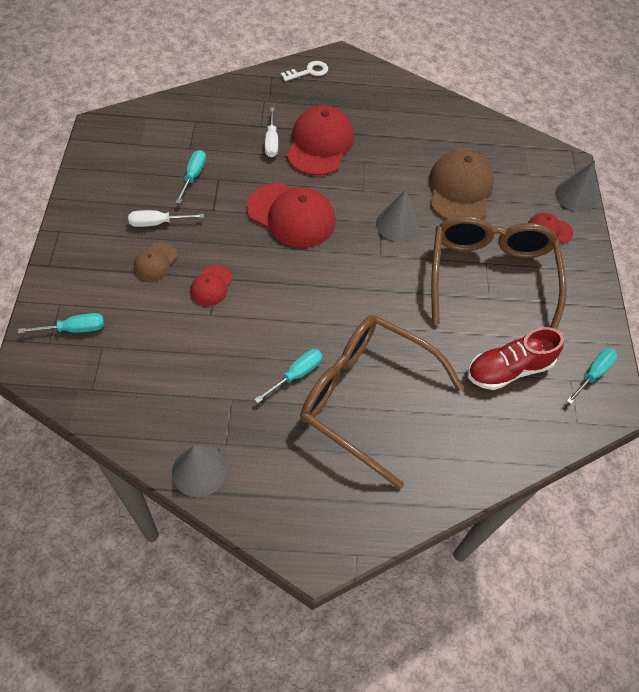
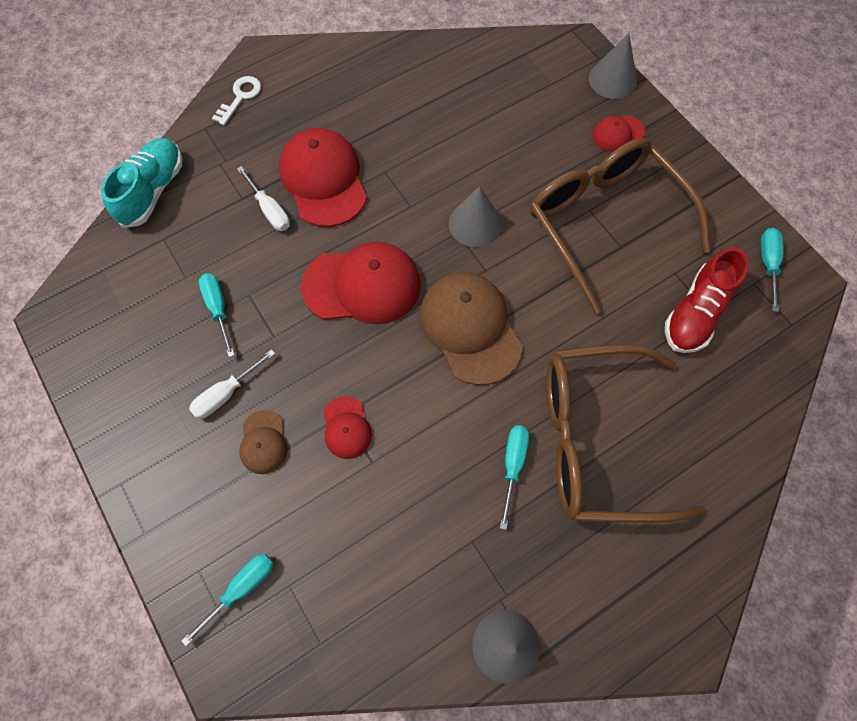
camera: 30 degrees left, 10 degrees up
(211, 93) = (153, 191): none -> turquoise shoe
(460, 189) = (503, 142): brown cap -> brown cap (470, 328)

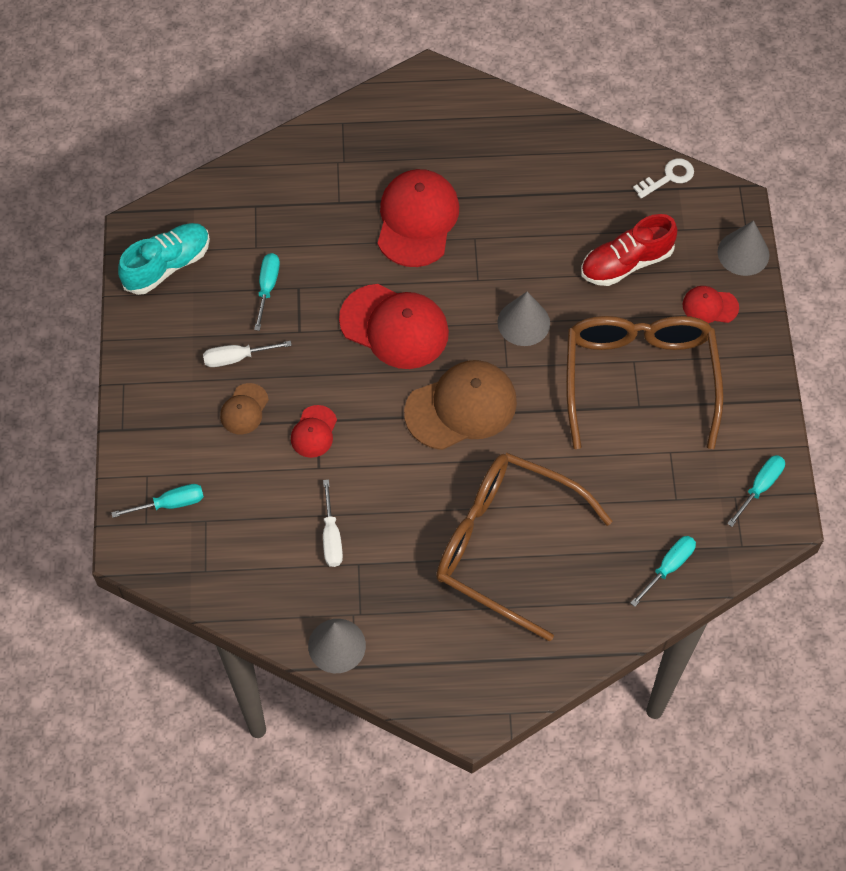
camera: 30 degrees right, 5 degrees down
(153, 191) = (269, 160): turquoise shoe -> turquoise shoe (167, 265)
(240, 97) = (389, 108): white key -> white key (668, 177)
(269, 210) = (356, 224): white screwdriver -> white screwdriver (331, 536)
(470, 328) = (461, 407): brown cap -> brown cap turned 60 degrees clockwise
(512, 465) = (425, 528): turquoise screwdriver -> turquoise screwdriver (668, 567)
(696, 313) = (663, 493): red shoe -> red shoe (626, 263)

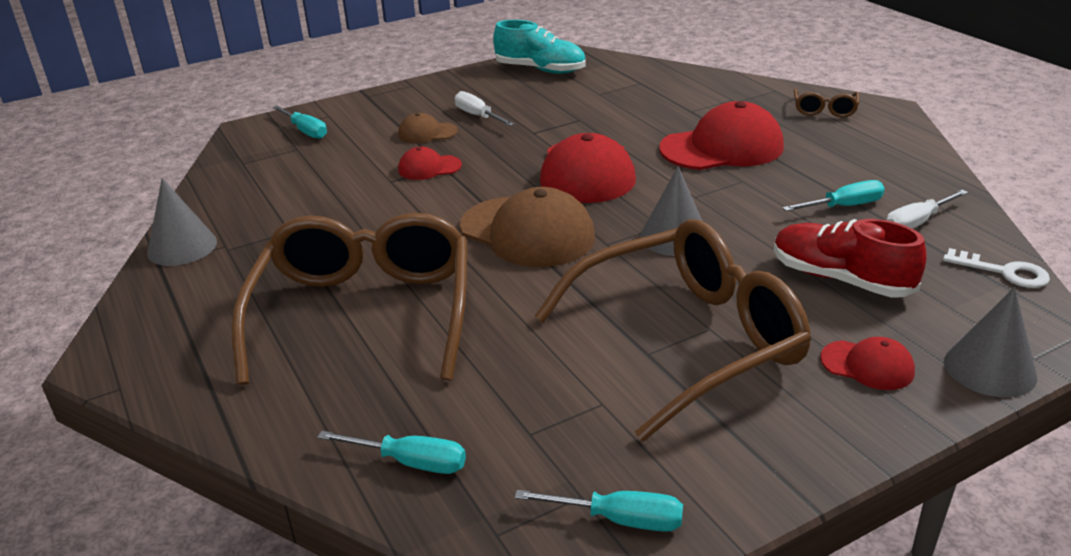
camera: 65 degrees right, 30 degrees down
(267, 287) = (563, 108): turquoise screwdriver -> turquoise screwdriver (843, 206)
(331, 536) = (314, 208): white screwdriver -> white screwdriver (917, 223)
(401, 115) = (824, 110): none -> brown glasses
(710, 306) = (867, 365): red cap -> red cap turned 135 degrees clockwise

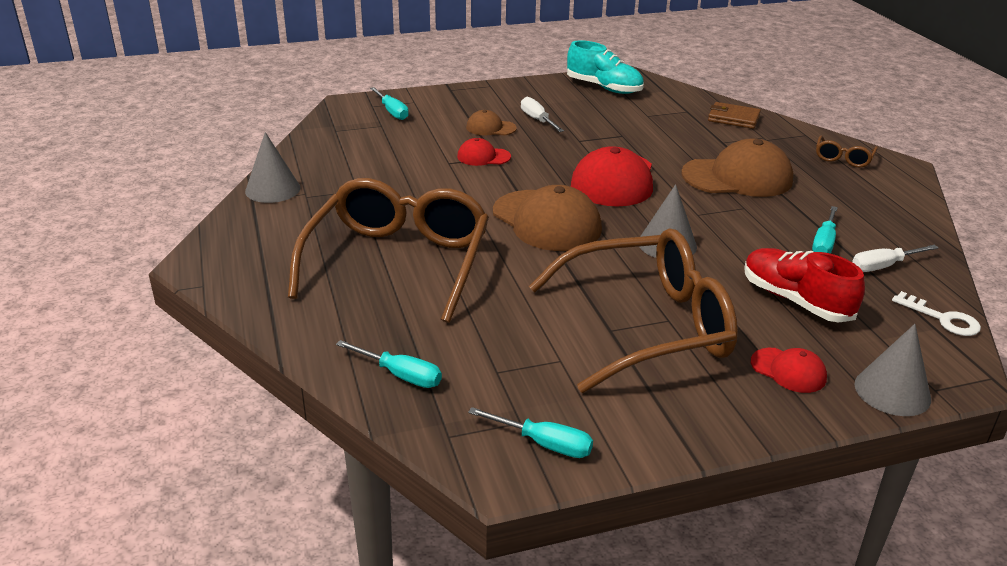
camera: 10 degrees right, 0 degrees up
(692, 83) = (733, 118): none -> brown wallet
(722, 148) = (737, 177): red cap -> brown cap
(843, 206) = (824, 242): turquoise screwdriver -> turquoise screwdriver turned 120 degrees clockwise

